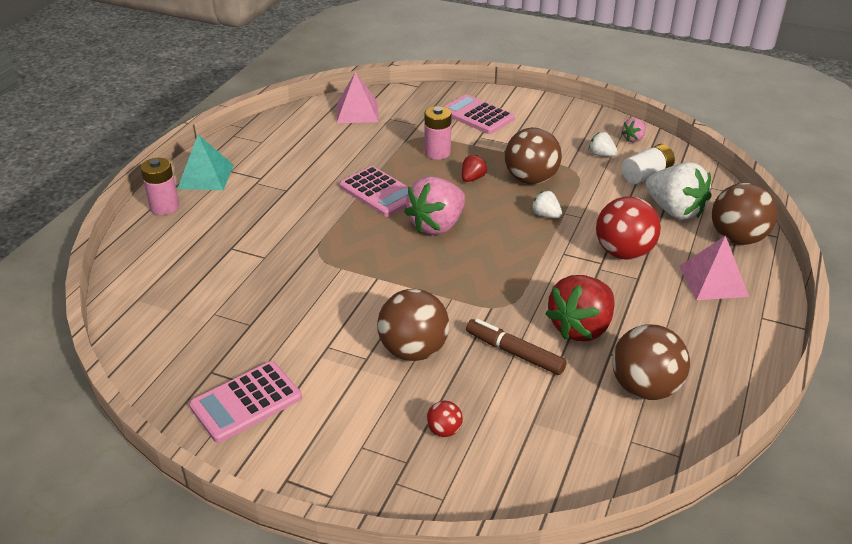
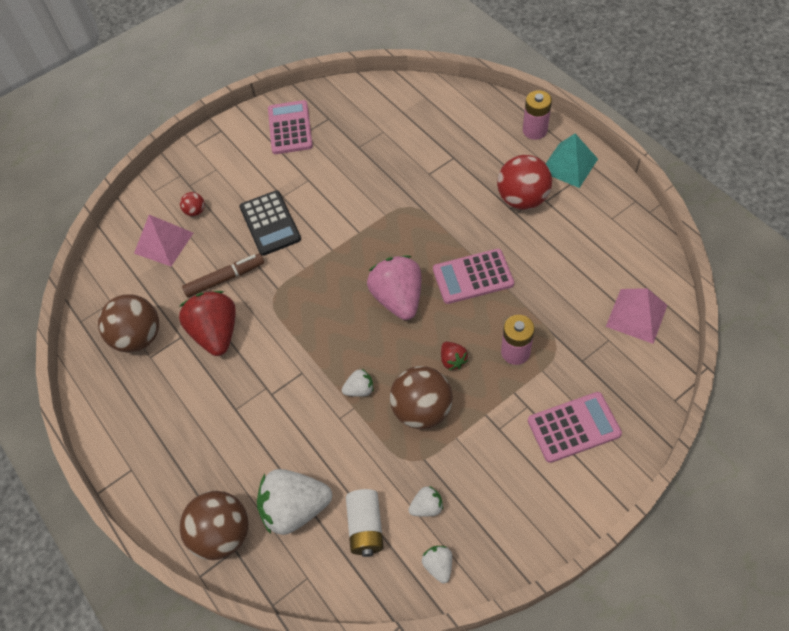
camera: 125 degrees right, 20 degrees up
(413, 350) = (270, 223): brown ball -> black calculator
(623, 252) = (271, 419): red ball -> red ball (522, 199)
(633, 139) = (438, 565): pink strawberry -> white strawberry
(713, 281) = (191, 466): pink pyramid -> pink pyramid (163, 243)

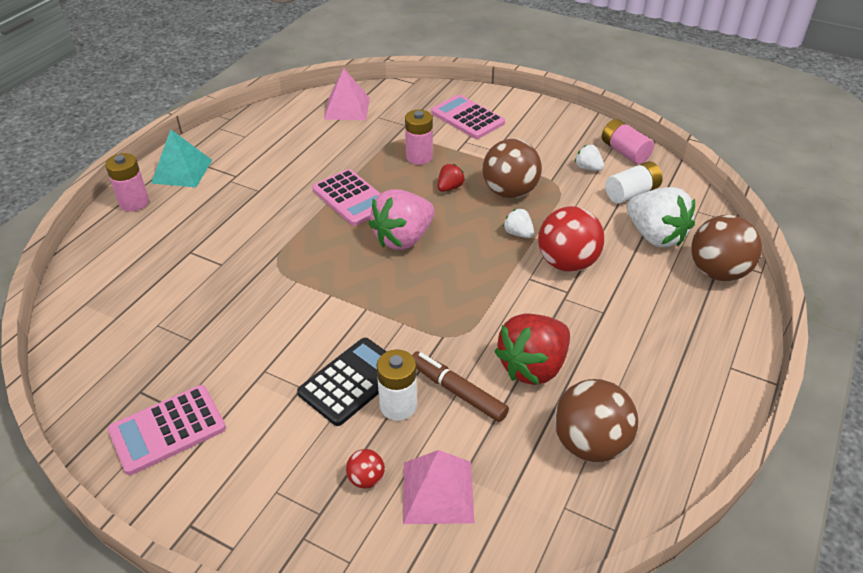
camera: 120 degrees left, 15 degrees down
(235, 242) = (398, 406): none -> white battery
(438, 565) = (624, 152): white strawberry -> pink battery
(522, 199) = (238, 190): red ball -> red ball (567, 263)

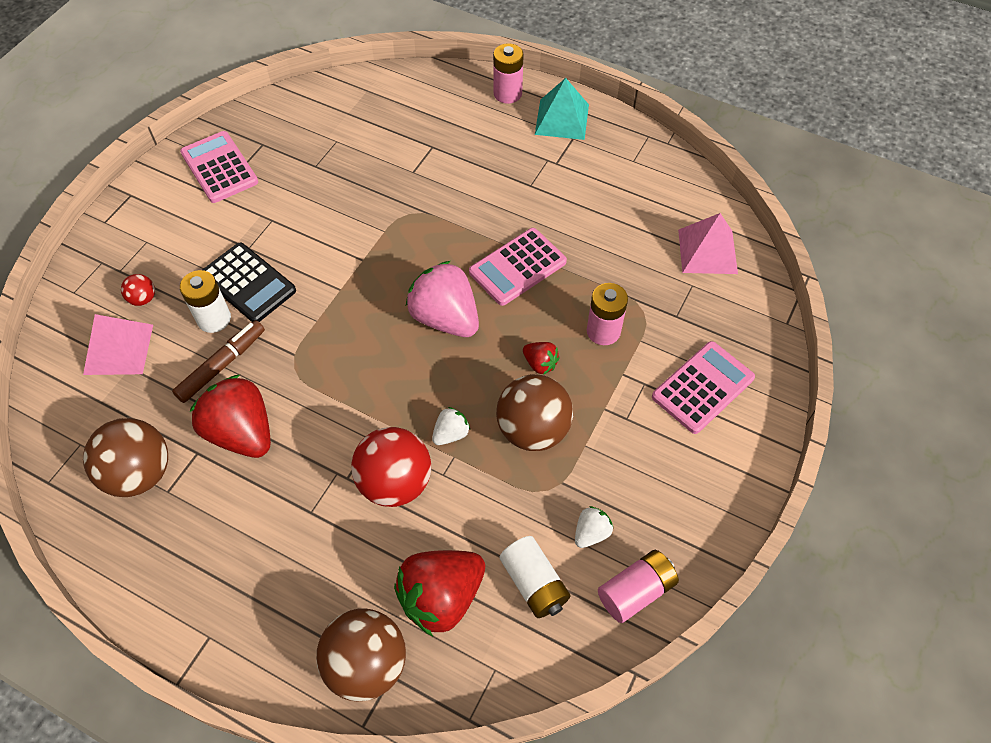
camera: 90 degrees right, 15 degrees up
(655, 236) = (441, 597): white strawberry -> red strawberry

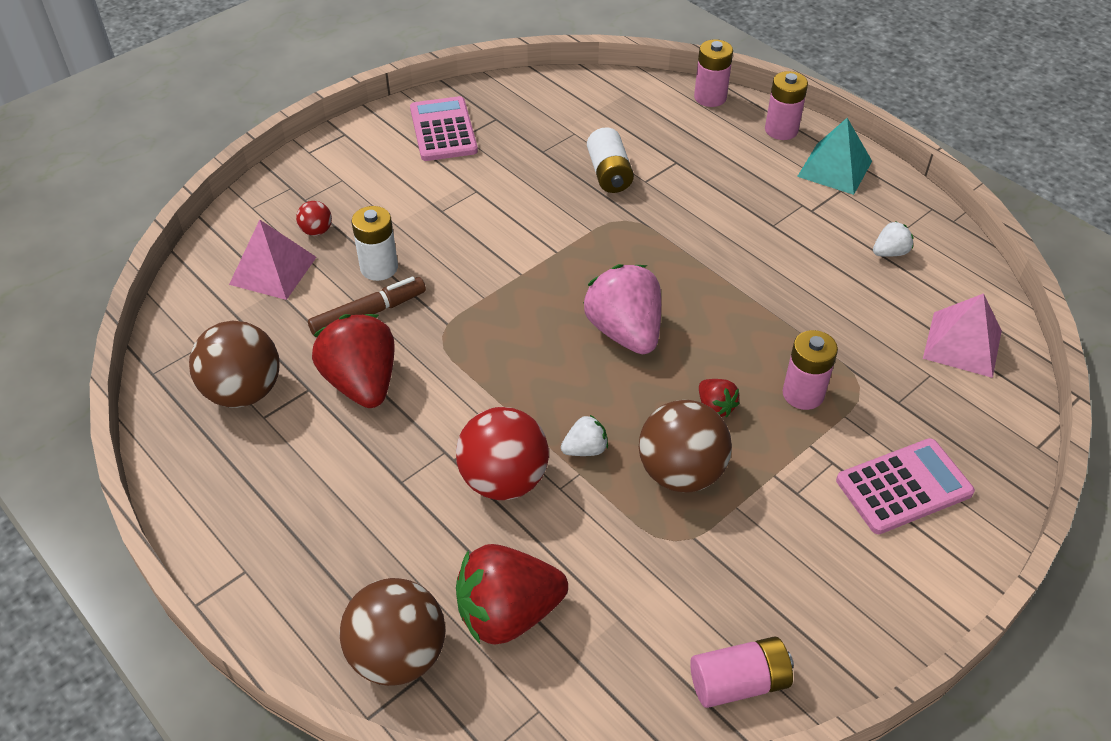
camera: 20 degrees right, 10 degrees down
(248, 283) = (428, 243): black calculator -> none
(439, 77) = (710, 97): none -> pink battery
(517, 267) = (727, 303): pink calculator -> none
(534, 583) = (620, 634): white battery -> white battery (609, 174)
(591, 533) = (708, 602): white strawberry -> white strawberry (890, 252)

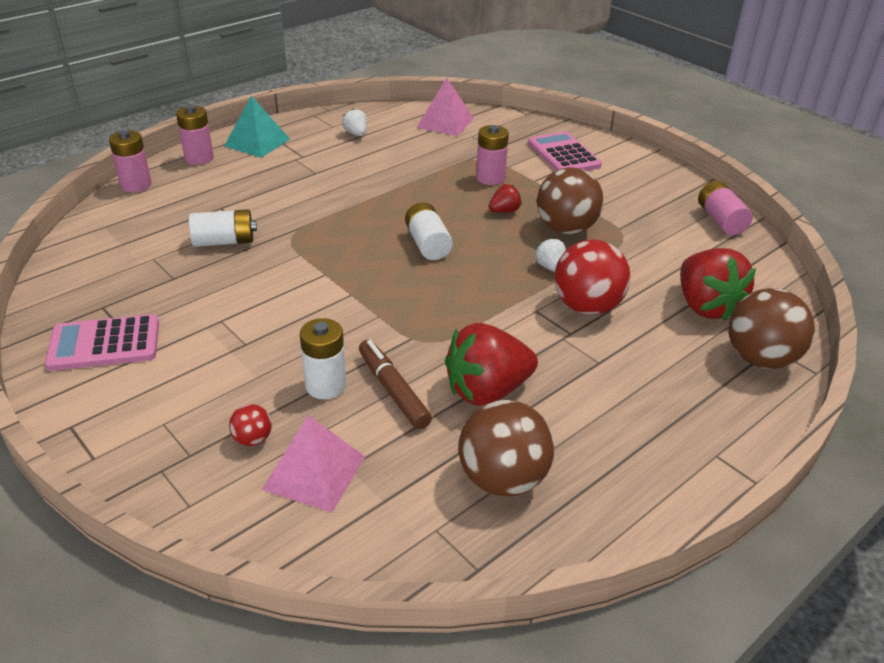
camera: 90 degrees left, 10 degrees down
(625, 332) = (427, 244): pink strawberry -> white battery

